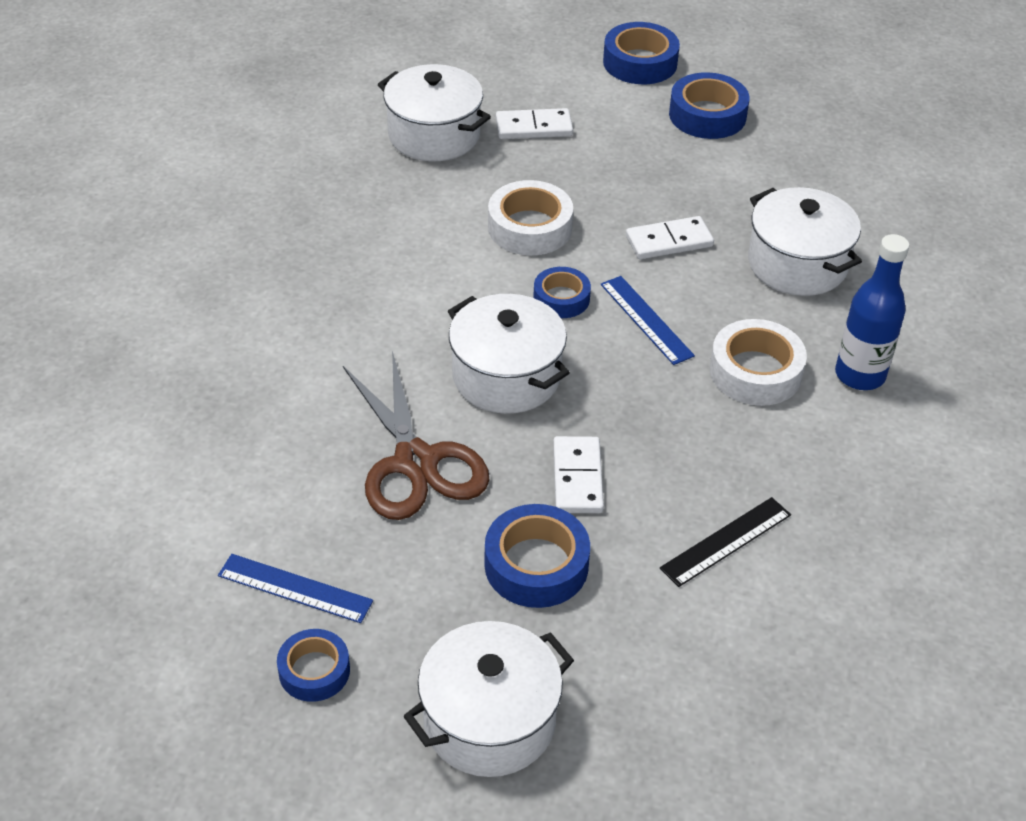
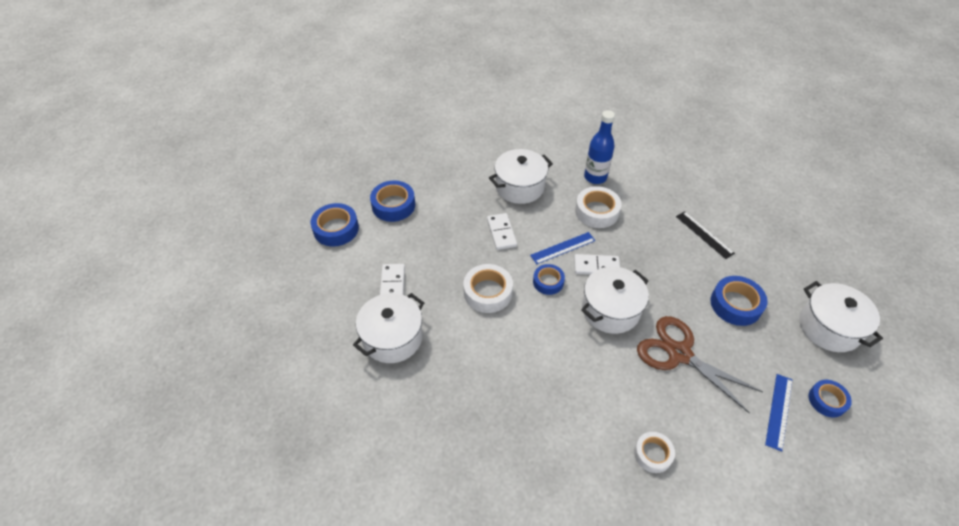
camera: 85 degrees left, 5 degrees up
(227, 407) = (653, 454): none -> white tape
(415, 462) = (679, 353): brown scissors -> brown scissors turned 120 degrees counterclockwise
(577, 478) = (677, 284): white domino -> white domino (596, 266)

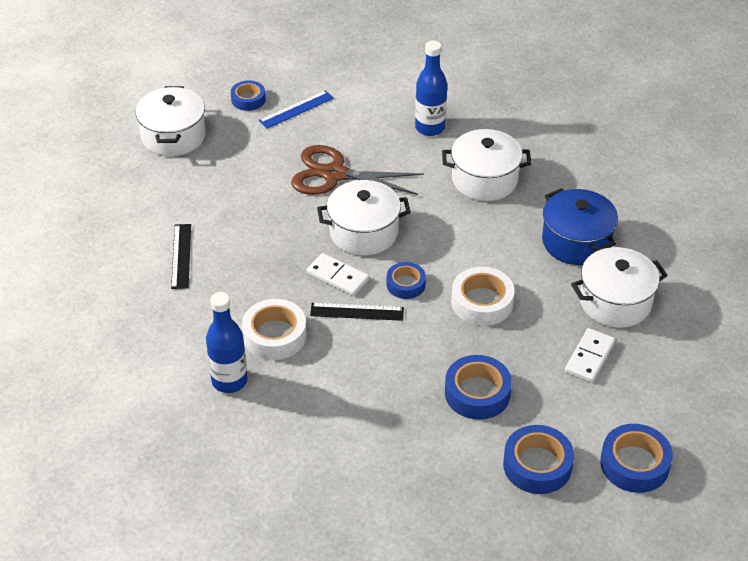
camera: 150 degrees left, 5 degrees down
(448, 382) = (576, 241): none -> blue pot
(501, 233) = (416, 362): white domino -> none
(519, 187) = (343, 413): white pot -> white pot (484, 179)
(563, 248) = (357, 312): blue ruler -> black ruler
(653, 454) = (430, 128): white tape -> blue bottle
(679, 353) = (334, 174): brown scissors -> brown scissors turned 120 degrees clockwise
(735, 304) = (234, 185): blue tape -> blue tape (477, 393)

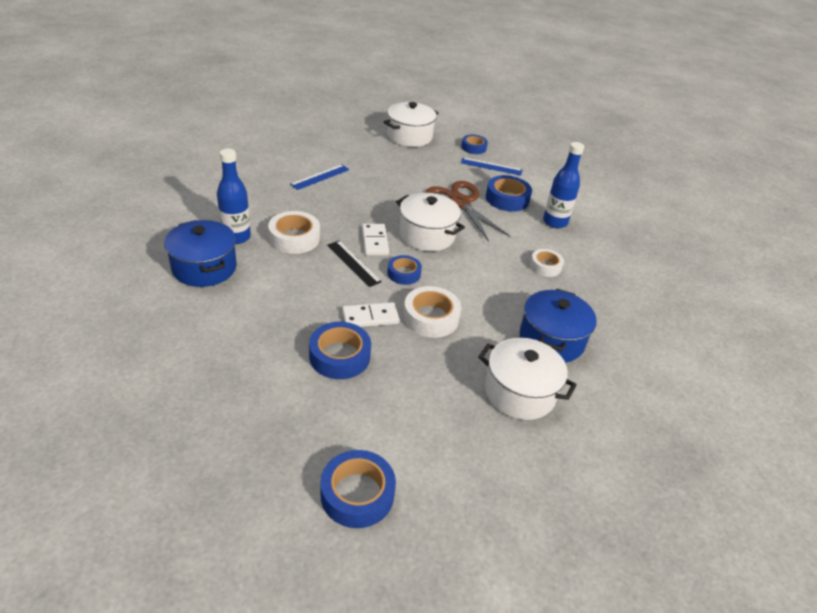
camera: 45 degrees right, 5 degrees down
(181, 256) = (320, 177): black ruler -> blue ruler
(259, 431) = (204, 268): none -> blue pot
(484, 179) = (545, 266): white pot -> white tape
(537, 465) = (298, 427): blue tape -> blue tape (507, 199)
(589, 357) = (444, 405): white domino -> white domino (370, 317)

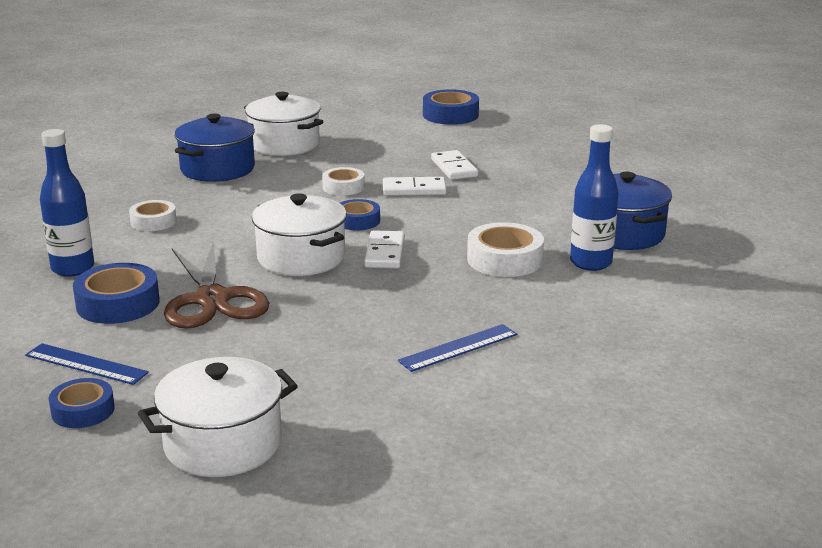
camera: 165 degrees left, 15 degrees down
(339, 356) = (454, 168): blue tape -> white domino
(353, 263) = (422, 232): black ruler -> none
(430, 317) = (343, 187): white tape -> white tape, size x0.64

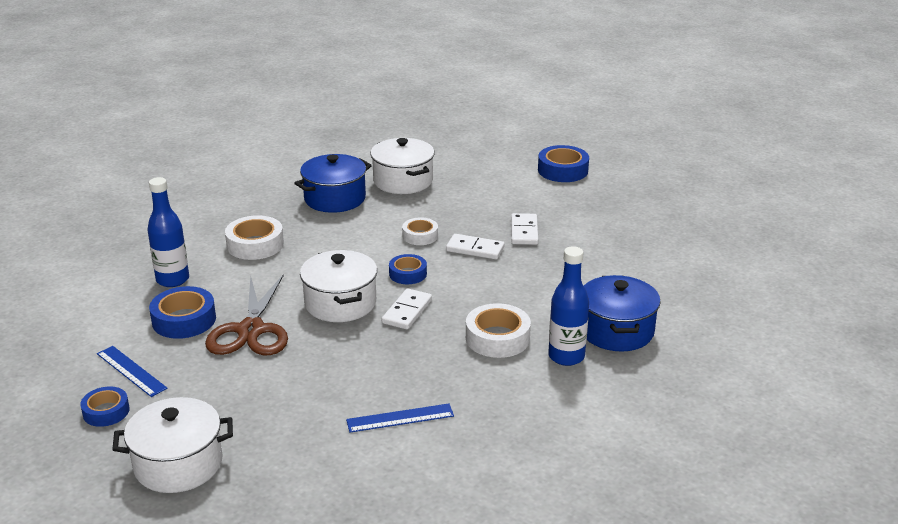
camera: 20 degrees right, 5 degrees up
(153, 221) = (255, 245): white tape -> white tape, size x1.56

